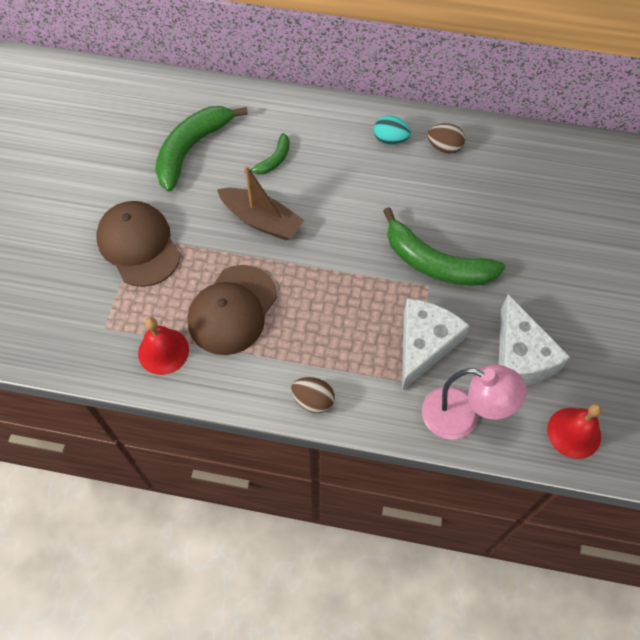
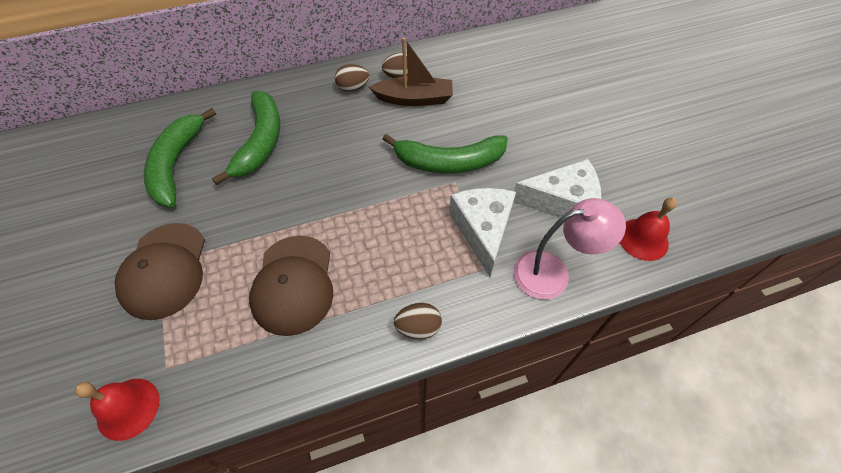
camera: 30 degrees left, 5 degrees down
(139, 245) = (164, 270): brown cap -> brown cap turned 120 degrees counterclockwise
(163, 351) = (243, 359): red bell -> red bell (128, 408)
(261, 220) = (277, 195): brown boat -> brown boat (414, 99)
(274, 160) = (261, 142): green banana -> green banana, size x2.03
(390, 140) = (353, 88): turquoise egg -> brown egg
(520, 356) = (562, 201): white cheese -> white cheese turned 45 degrees counterclockwise

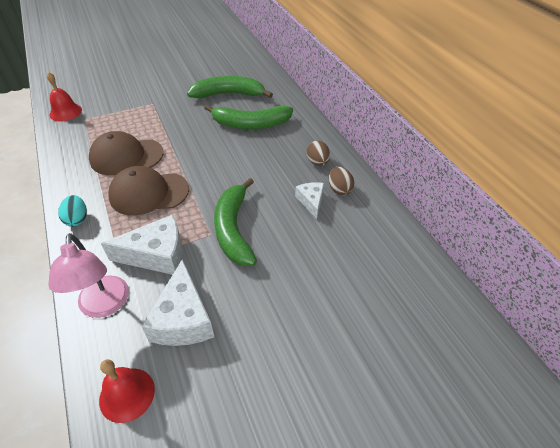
camera: 85 degrees right, 10 degrees down
(164, 270) = (147, 106): brown cap -> brown cap (149, 193)
(414, 99) = (311, 201): brown boat -> white cheese
(418, 327) = (77, 219): brown egg -> turquoise egg

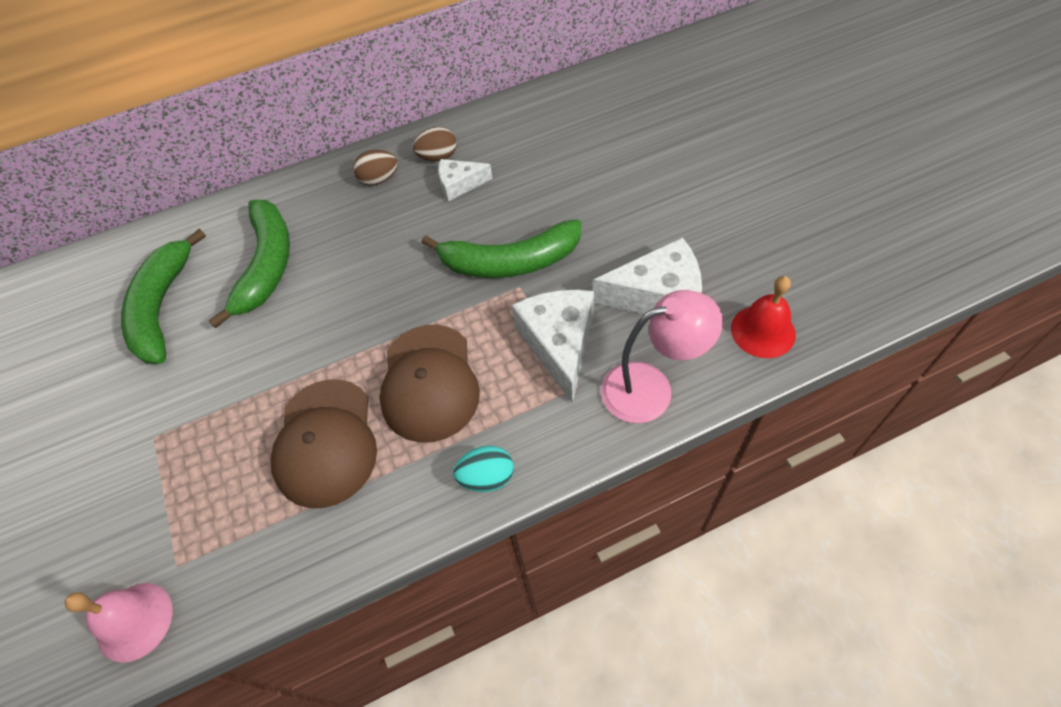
camera: 85 degrees left, 10 degrees up
(65, 112) = (134, 621): red bell -> pink bell

